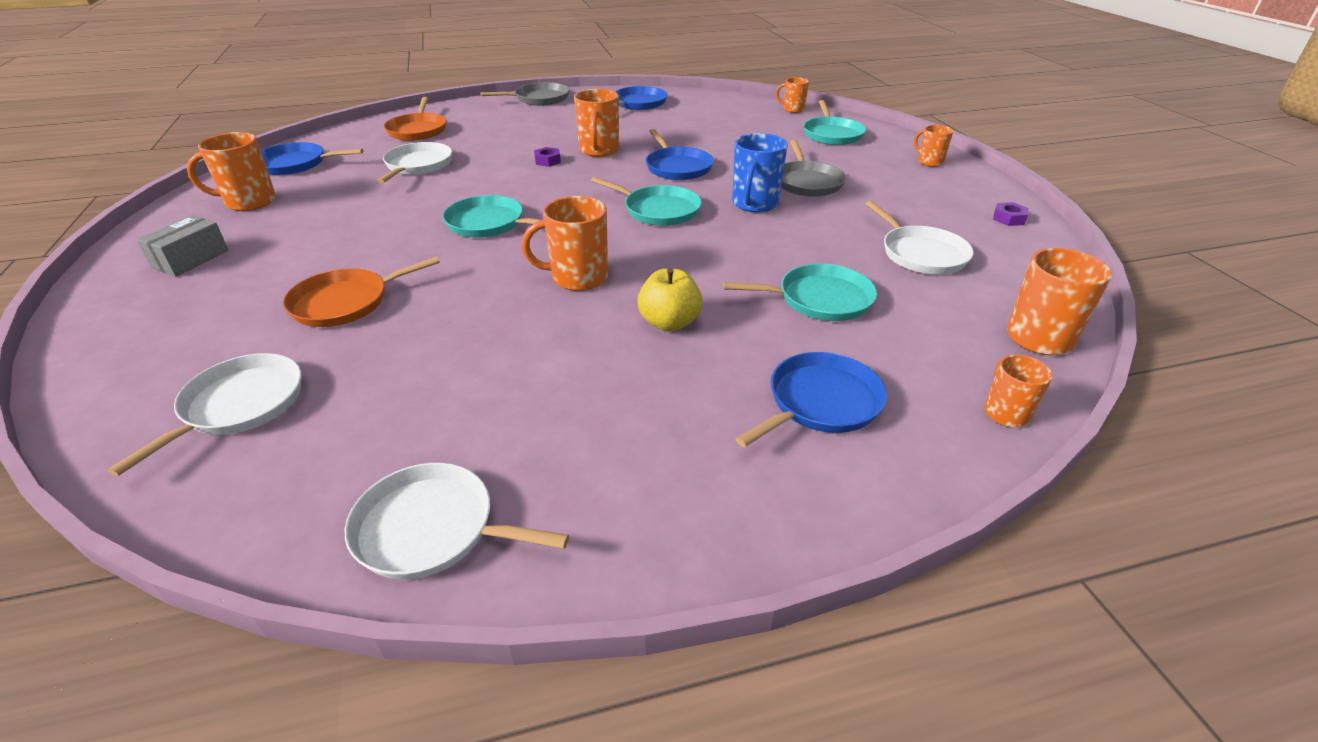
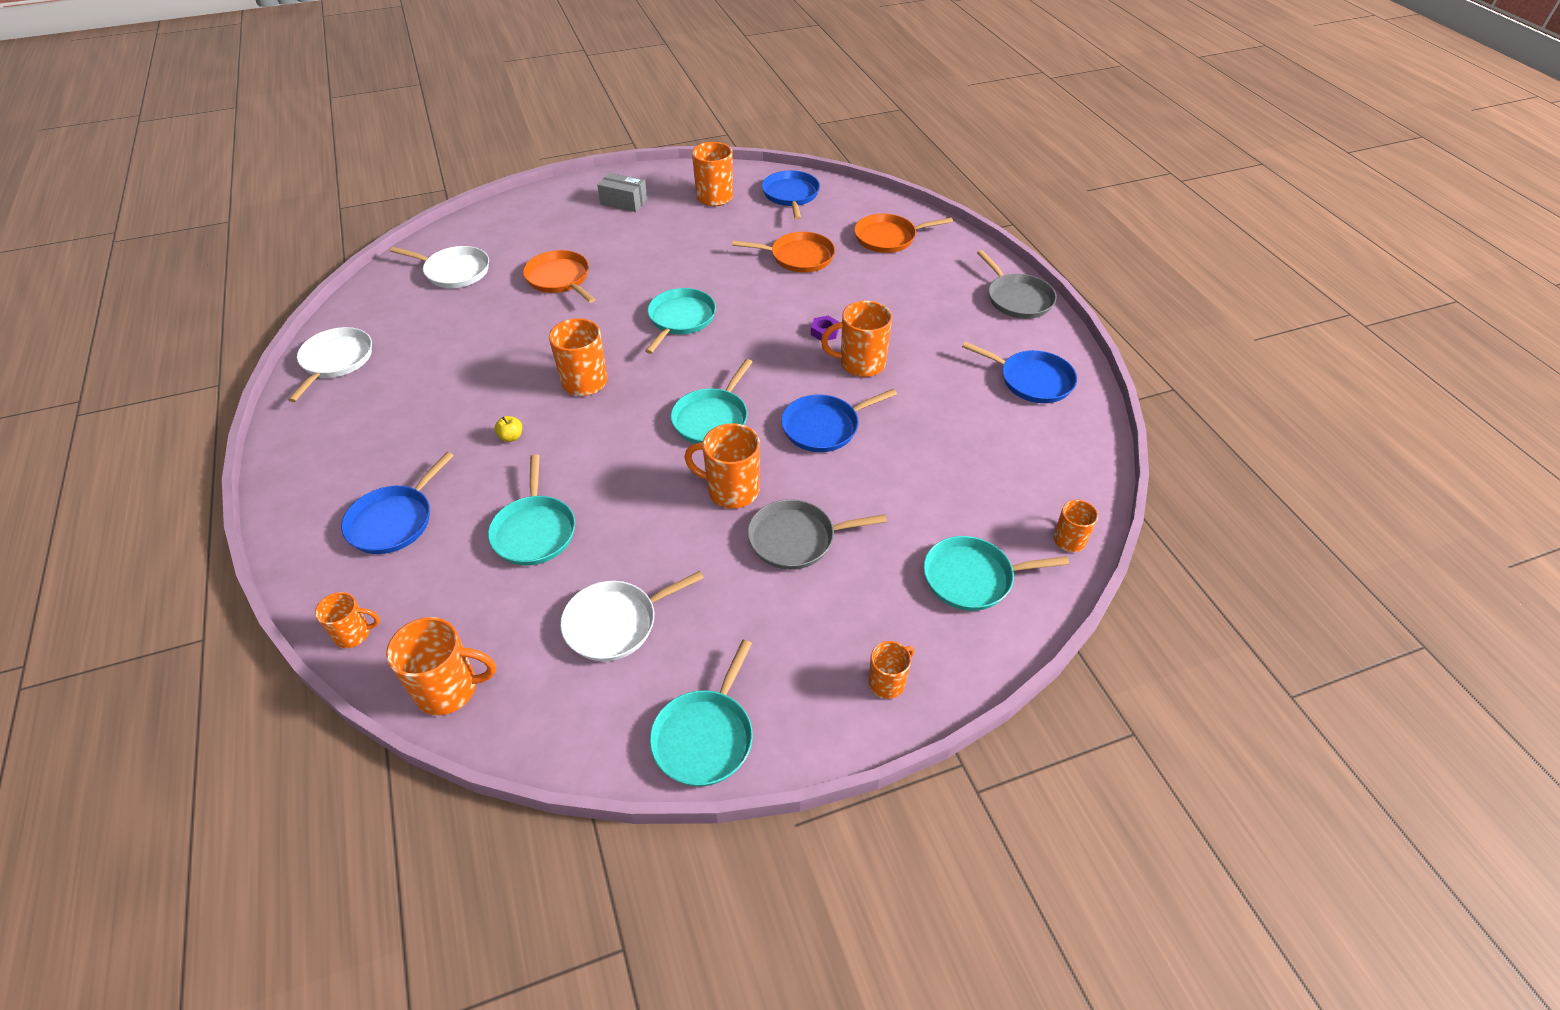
camera: 85 degrees right, 10 degrees up
(418, 166) = (798, 257): white pan -> orange pan
(669, 322) = (511, 437): yellow apple -> yellow apple, size x0.53
(754, 204) = (731, 490): blue mug -> orange mug
(820, 403) = (394, 521): blue pan -> blue pan turned 75 degrees clockwise
(1009, 218) = (705, 736): purple nut -> turquoise pan

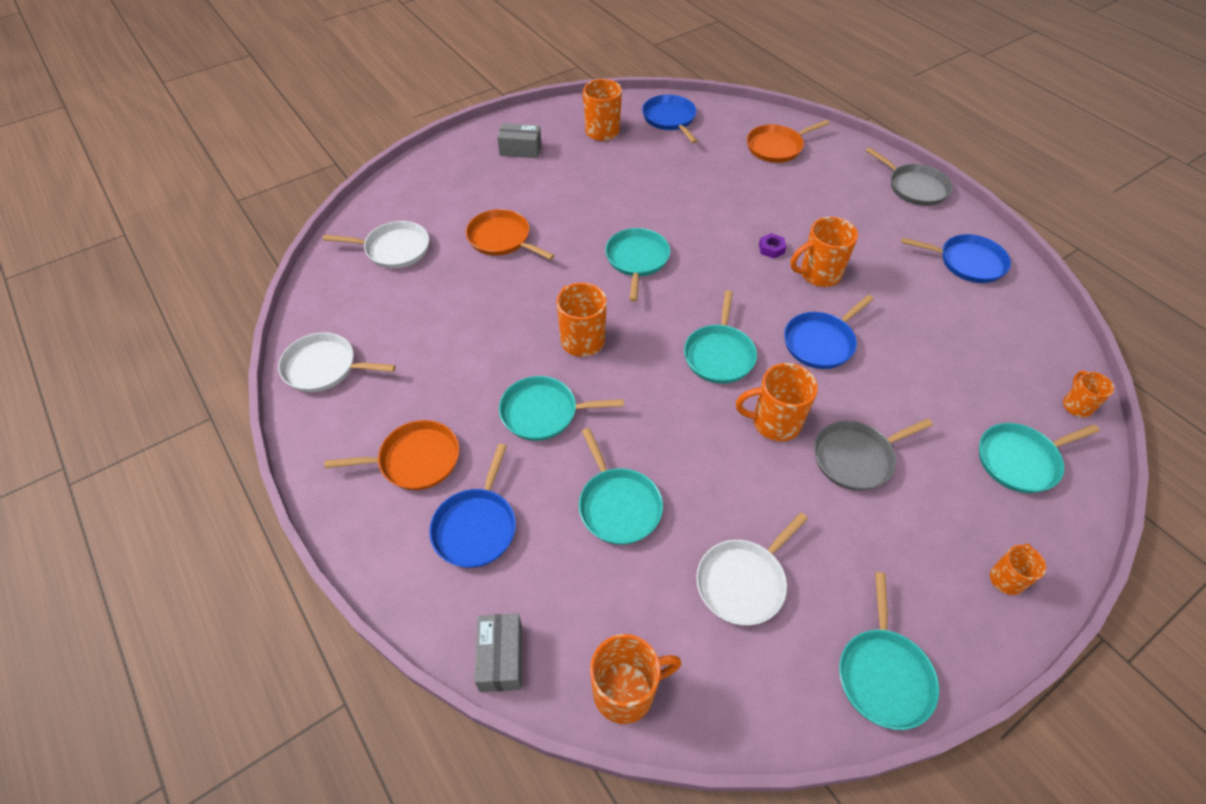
camera: 15 degrees left, 5 degrees up
(336, 361) = (324, 367): white pan -> white pan turned 75 degrees counterclockwise
(353, 634) = (501, 658): orange mug -> grey box
(511, 437) = (543, 412): yellow apple -> turquoise pan
(798, 257) = (709, 179): orange pan -> orange pan (415, 460)

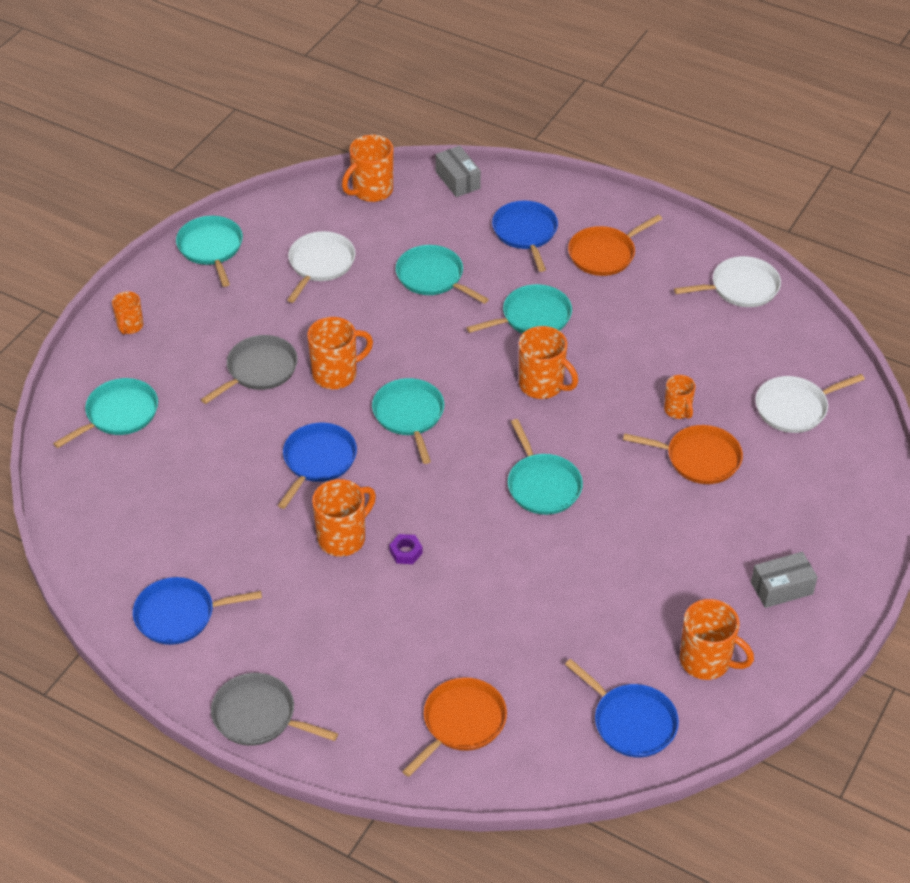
camera: 155 degrees right, 5 degrees down
(1076, 406) = (65, 481): orange mug -> orange mug (678, 410)

